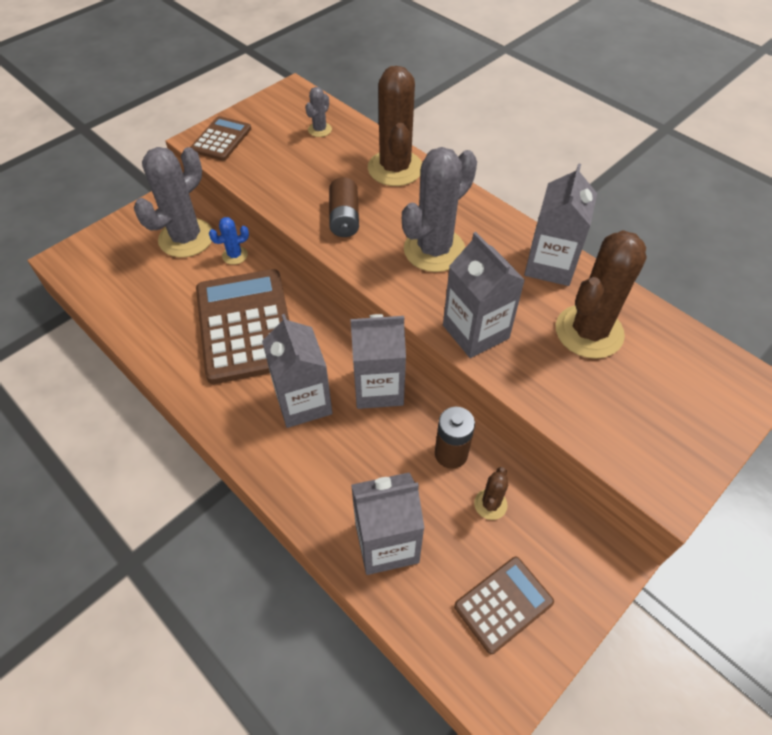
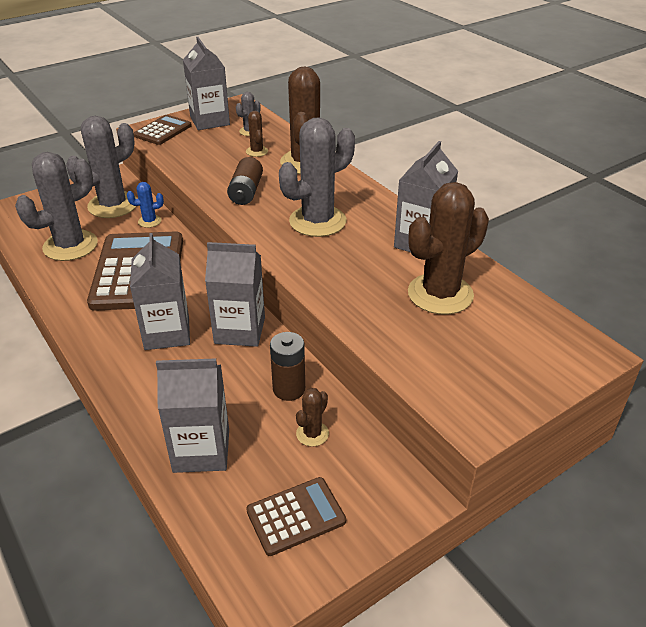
camera: 10 degrees right, 15 degrees down
(158, 300) = (70, 246): none -> grey cactus
(337, 158) = (257, 151): none -> brown cactus
(475, 332) = (332, 282): grey carton -> grey carton (209, 121)

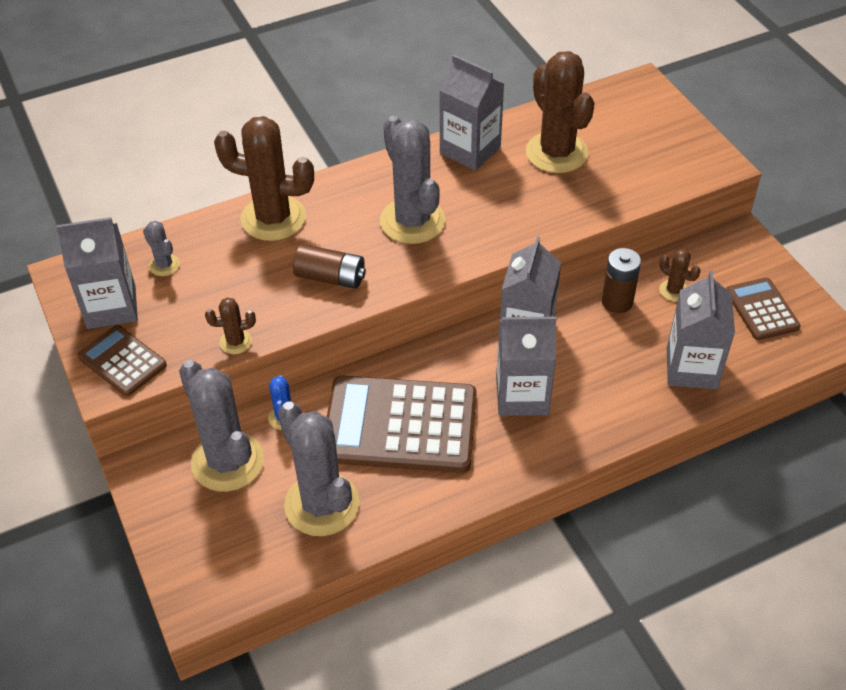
camera: 80 degrees left, 10 degrees up
(257, 151) = (227, 261): brown cactus -> brown cactus (235, 342)

